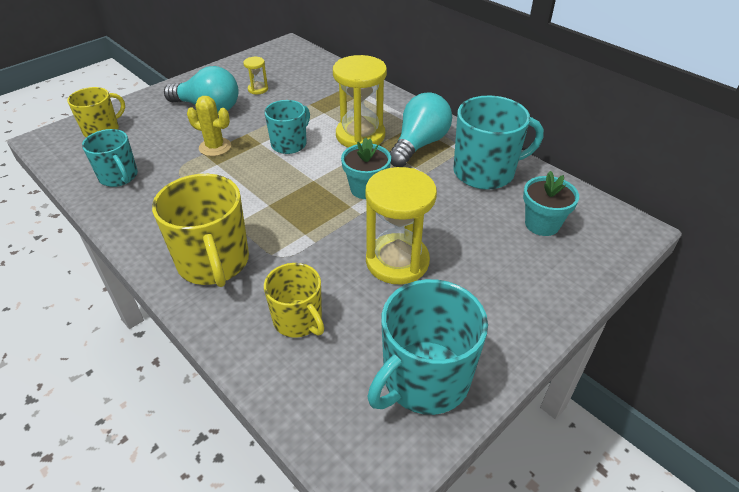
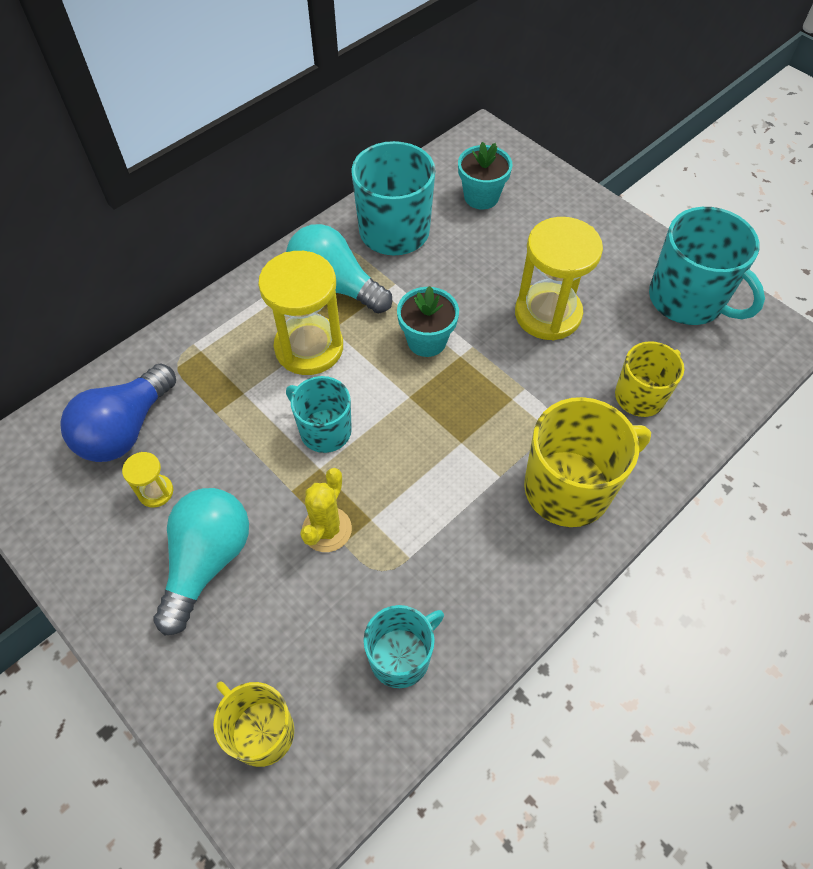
camera: 90 degrees left, 15 degrees up
(302, 77) = (125, 429): none -> blue light bulb

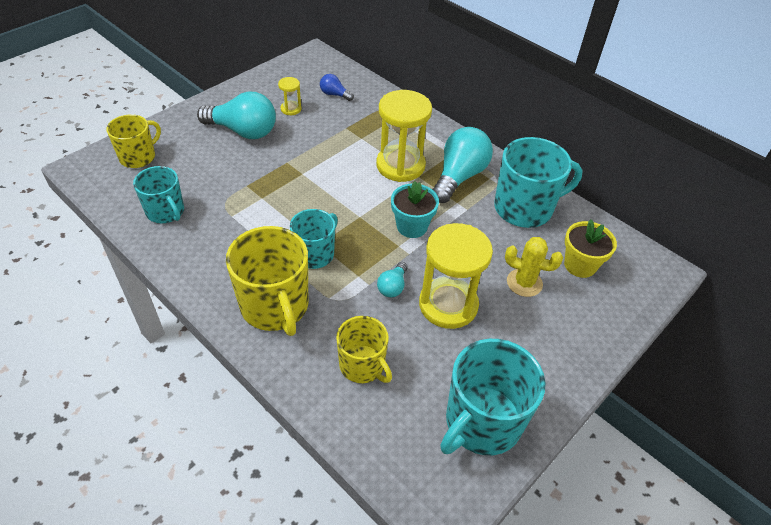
camera: 85 degrees right, 10 degrees down
(125, 429) = (334, 94): blue light bulb -> blue light bulb, size x0.48
(324, 430) = (331, 175): turquoise mug -> turquoise mug (315, 254)
(327, 529) = (257, 178): yellow cactus -> yellow cactus (524, 283)
(481, 197) = (580, 265): turquoise flower pot -> yellow flower pot
(526, 364) = (392, 286): none -> turquoise light bulb

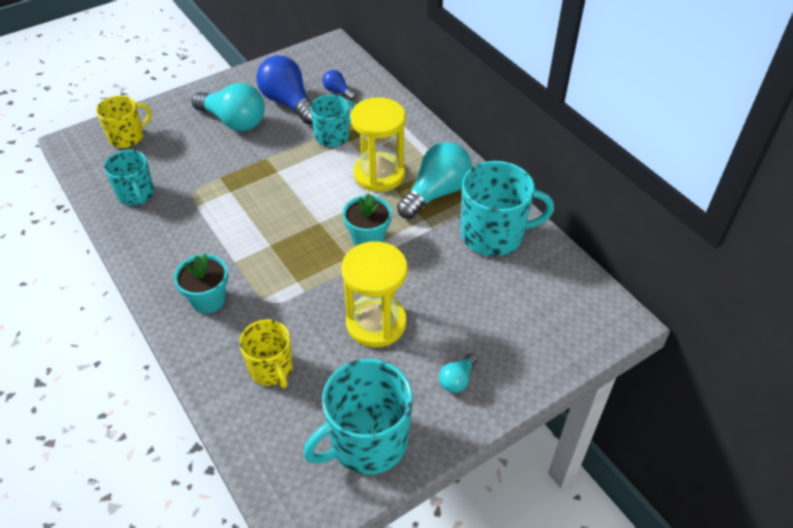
camera: 15 degrees right, 0 degrees up
(275, 306) = (208, 300): yellow mug -> turquoise flower pot
(291, 109) = (288, 103): yellow hourglass -> blue light bulb
(315, 254) = (263, 254): turquoise mug -> turquoise mug (333, 136)
(392, 286) = (327, 297): turquoise light bulb -> turquoise light bulb (457, 379)
(524, 283) = (463, 312): yellow cactus -> none
(580, 265) = (530, 302): yellow flower pot -> none

